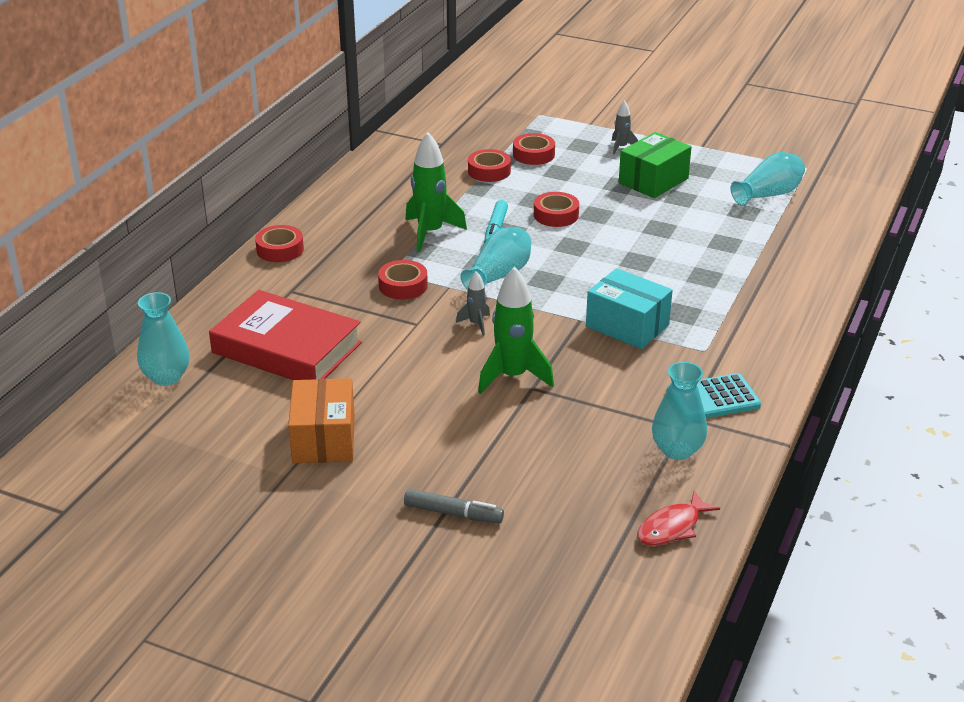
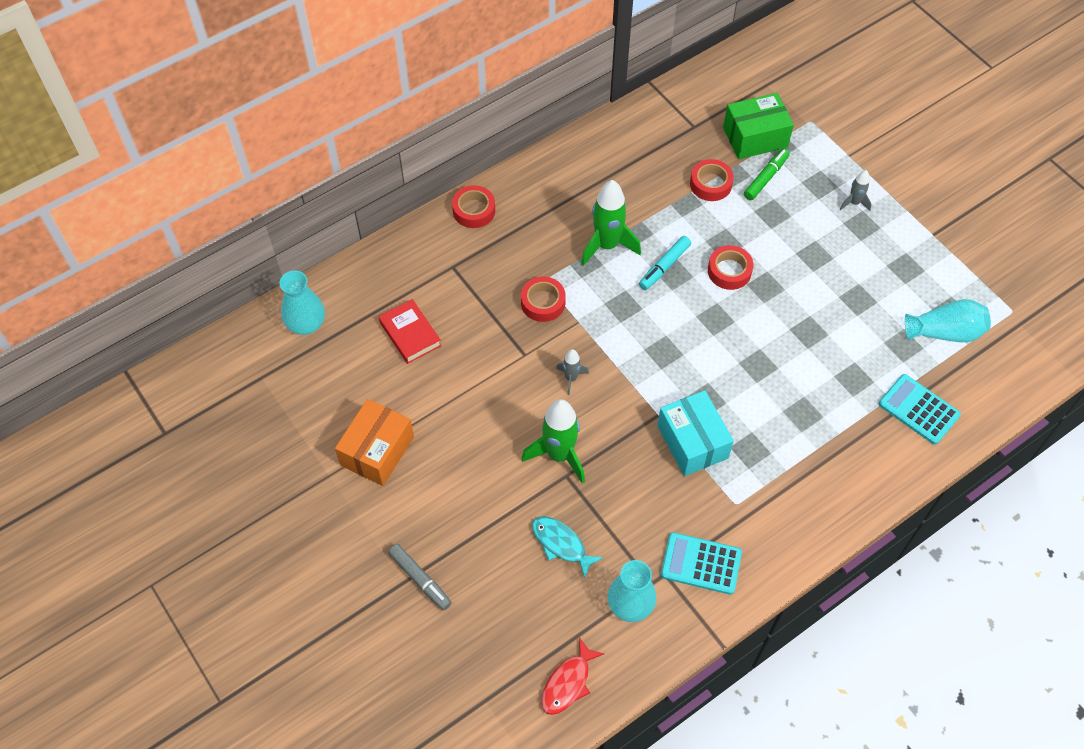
camera: 30 degrees right, 25 degrees up
(287, 348) = (410, 334): red book -> red book, size x0.53
(499, 275) = (628, 327): turquoise vase -> none
(533, 154) = (766, 178): red tape -> green marker
(572, 434) = (561, 544): none -> turquoise fish
(653, 181) = (850, 264): green box -> green box (755, 137)
(672, 527) = (568, 683): red fish -> red fish turned 45 degrees counterclockwise
(794, 243) = (918, 409): none -> turquoise calculator

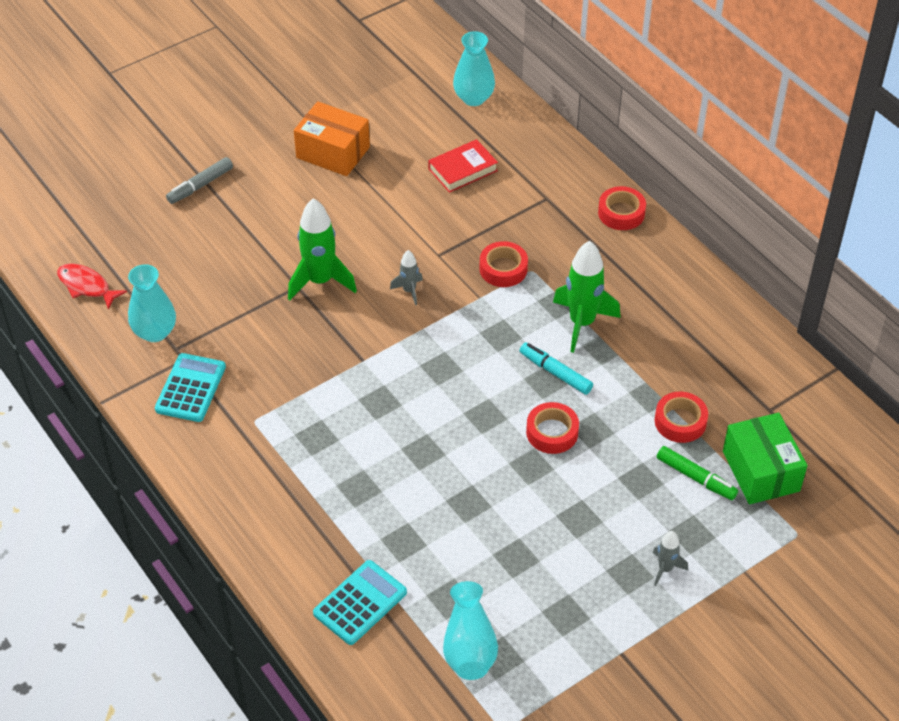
camera: 90 degrees right, 10 degrees down
(561, 544) = (224, 282): turquoise fish -> none
(692, 442) = (329, 388): turquoise box -> none

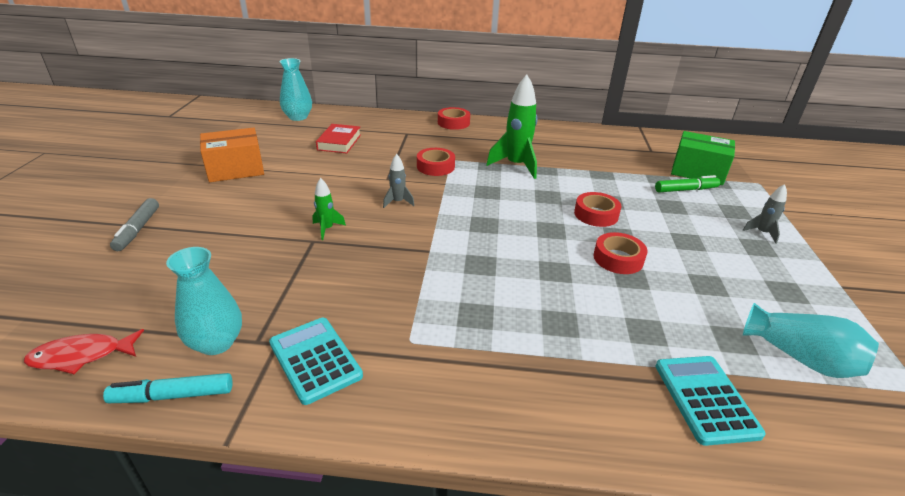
camera: 50 degrees left, 15 degrees down
(320, 281) = (327, 229): green rocket -> green rocket, size x0.51
(555, 372) = (545, 190): turquoise marker -> turquoise marker (173, 395)
(680, 422) = (633, 175): red tape -> red tape (618, 259)

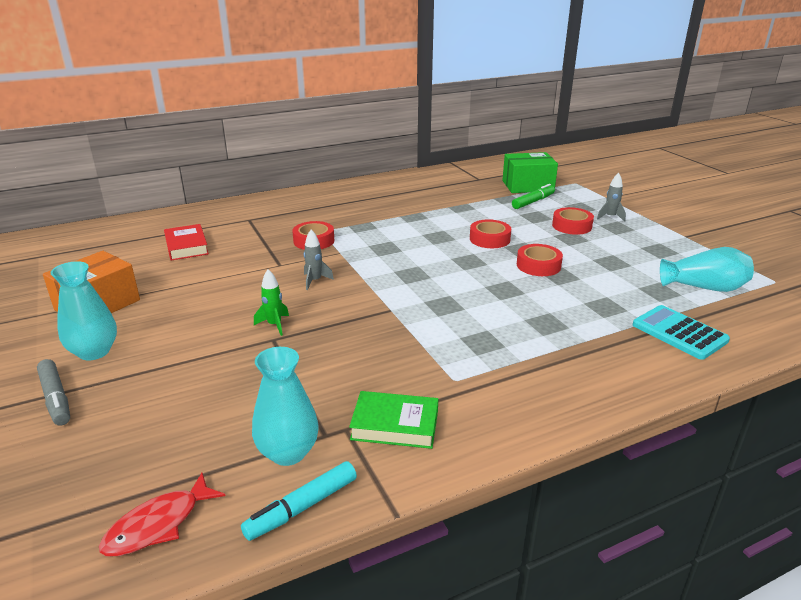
camera: 30 degrees left, 5 degrees down
(298, 117) = (105, 235): turquoise vase -> turquoise vase (94, 352)
(315, 359) = (395, 425): turquoise calculator -> green book
(453, 123) = (285, 198): red tape -> red tape (572, 226)
(516, 165) = (385, 220): green rocket -> none

